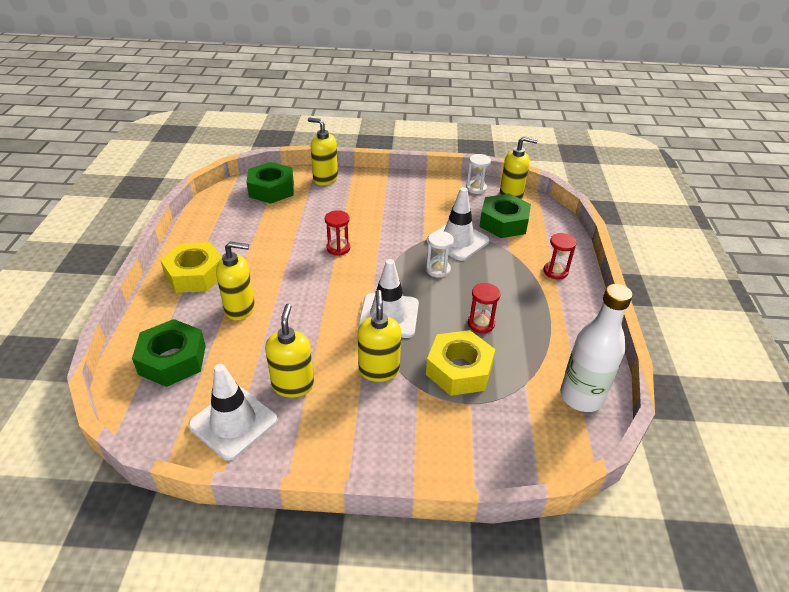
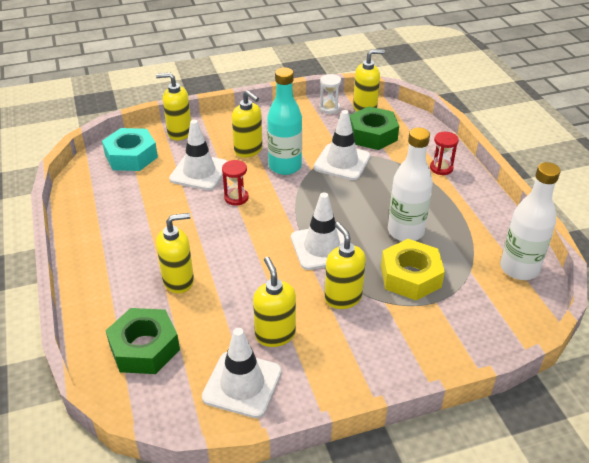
camera: 20 degrees left, 0 degrees up
(195, 274) = (110, 261): yellow nut -> none
(271, 189) = (131, 156): green nut -> turquoise nut
(320, 217) = (199, 172): none -> white traffic cone
(376, 208) = (248, 150): none -> yellow soap dispenser
(400, 231) = (285, 166): none -> turquoise bottle
(438, 270) = (340, 193): white hourglass -> none
(481, 324) = (405, 231): red hourglass -> white bottle

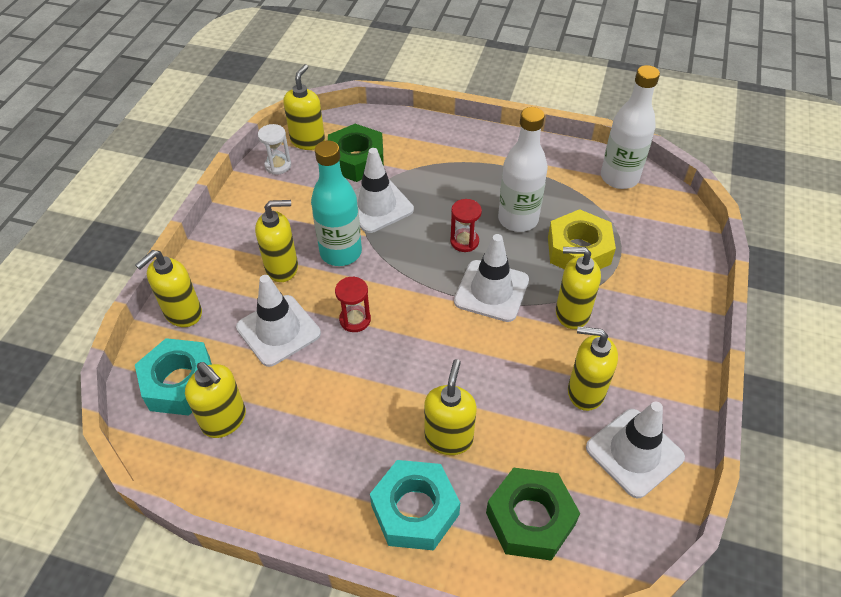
camera: 55 degrees left, 10 degrees up
(113, 289) = (415, 510): none -> turquoise nut
(119, 184) = (224, 420): none -> yellow soap dispenser
(441, 168) = (452, 145): red hourglass -> red hourglass (464, 241)

